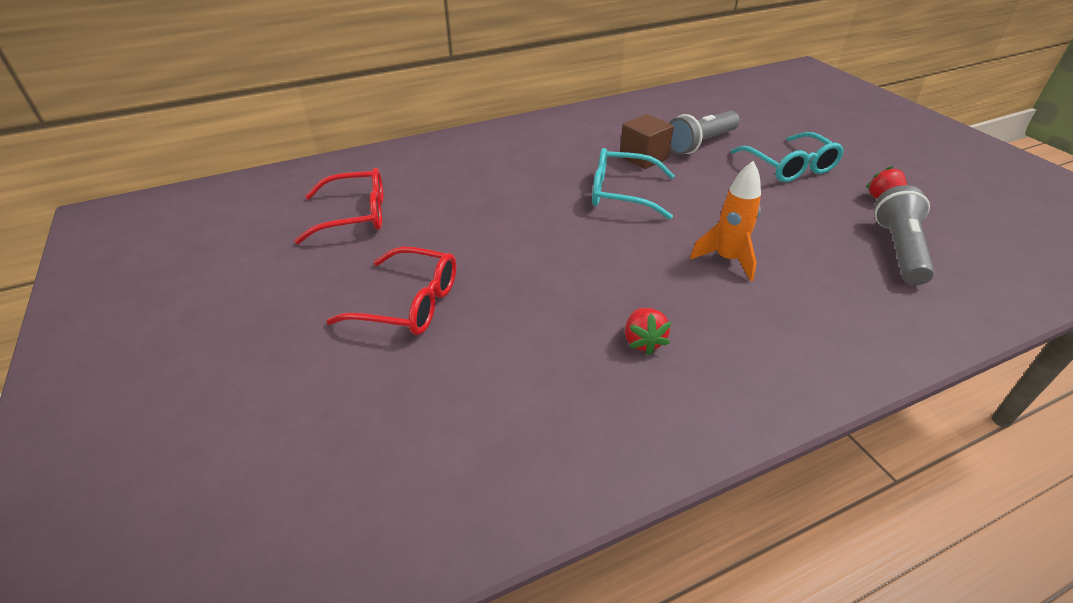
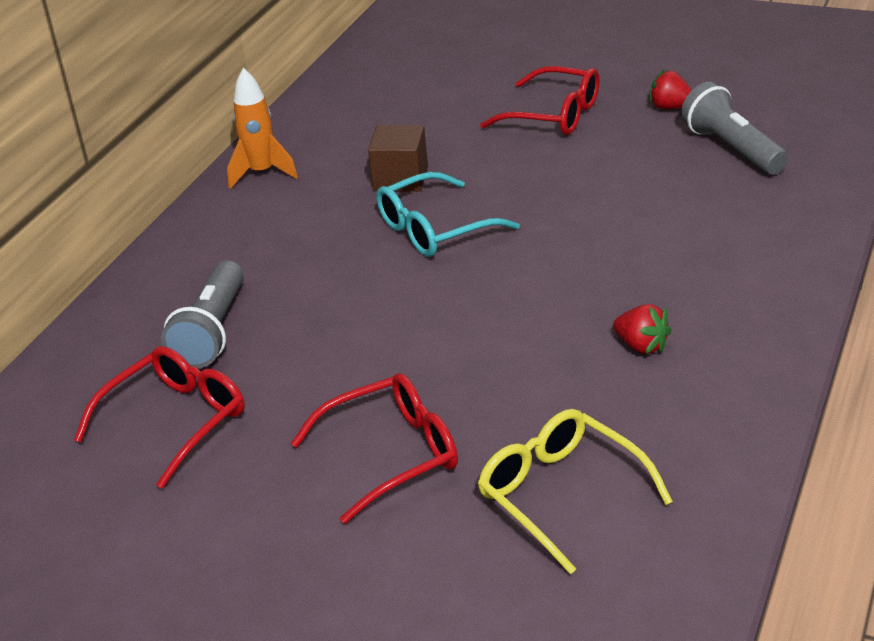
camera: 40 degrees left, 5 degrees down
(451, 402) = (561, 494): none -> yellow glasses
(700, 144) = (437, 133): grey flashlight -> grey flashlight (212, 332)
(727, 260) = (615, 237): orange rocket -> orange rocket (262, 173)
(789, 167) = (554, 115): turquoise glasses -> red glasses

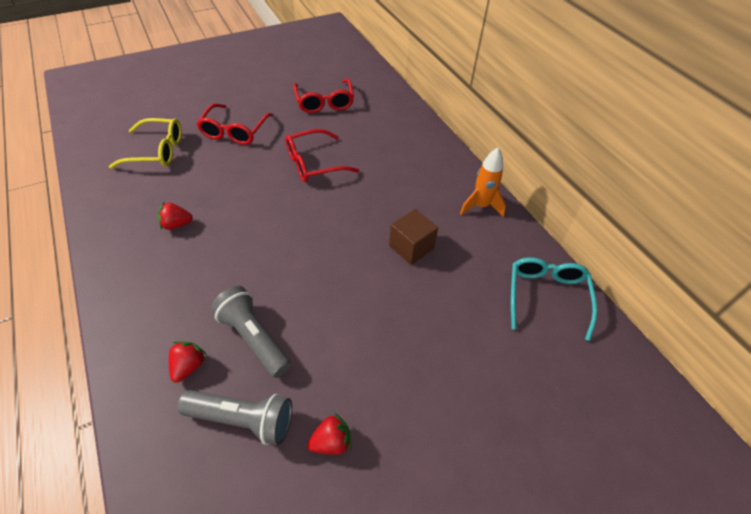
camera: 125 degrees right, 15 degrees up
(212, 332) = (364, 131): grey flashlight -> grey flashlight (253, 337)
(434, 229) = (348, 227): turquoise glasses -> turquoise glasses (546, 296)
(554, 115) = (400, 366): red glasses -> red glasses (314, 163)
(751, 202) = (189, 366): none -> red strawberry

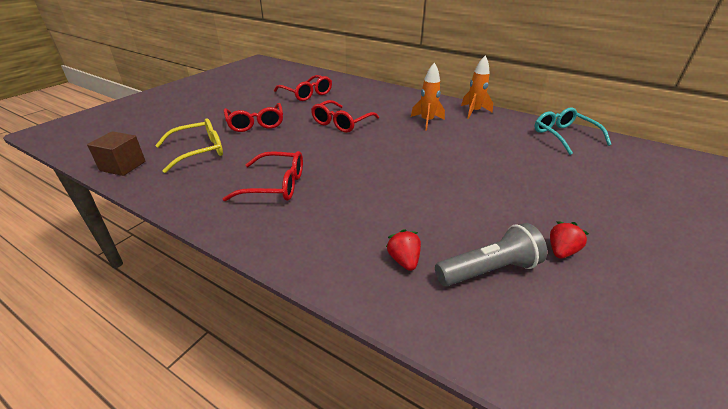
camera: 30 degrees left, 15 degrees down
(176, 224) = (275, 185): red strawberry -> red glasses
(253, 337) = (429, 222): grey flashlight -> none
(405, 199) = (427, 122): none -> orange rocket
(411, 247) = (462, 141): brown cube -> brown cube (123, 166)

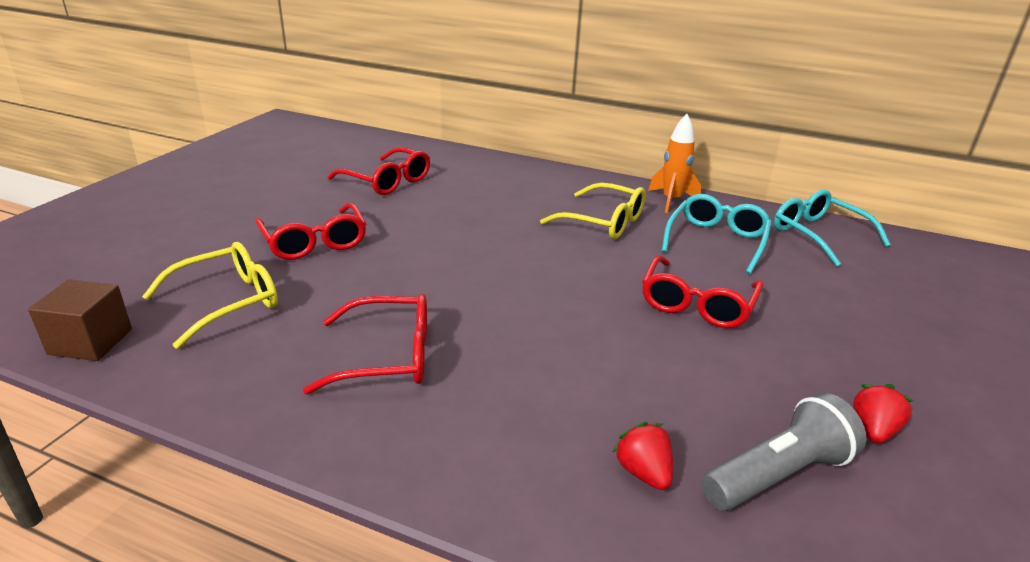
camera: 10 degrees left, 5 degrees down
(341, 123) = (464, 232): red glasses -> red glasses (697, 304)
(427, 122) = (603, 222): orange rocket -> yellow glasses
(495, 136) = (716, 241): none -> turquoise glasses

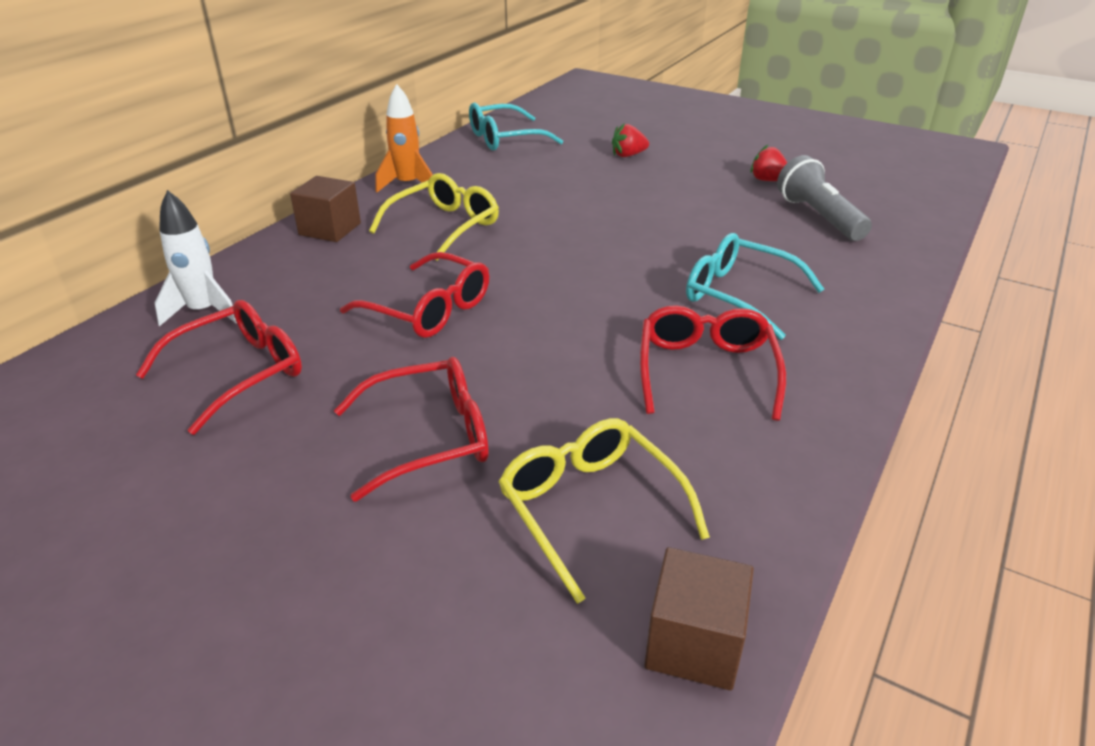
camera: 80 degrees left, 5 degrees up
(452, 163) = (204, 312): none -> white rocket
(576, 182) = (330, 229): none -> brown cube
(643, 472) = (831, 261): red strawberry -> red strawberry (628, 155)
(697, 304) = (614, 207): red glasses -> red glasses (429, 309)
(716, 241) = (504, 180): turquoise glasses -> turquoise glasses (739, 295)

